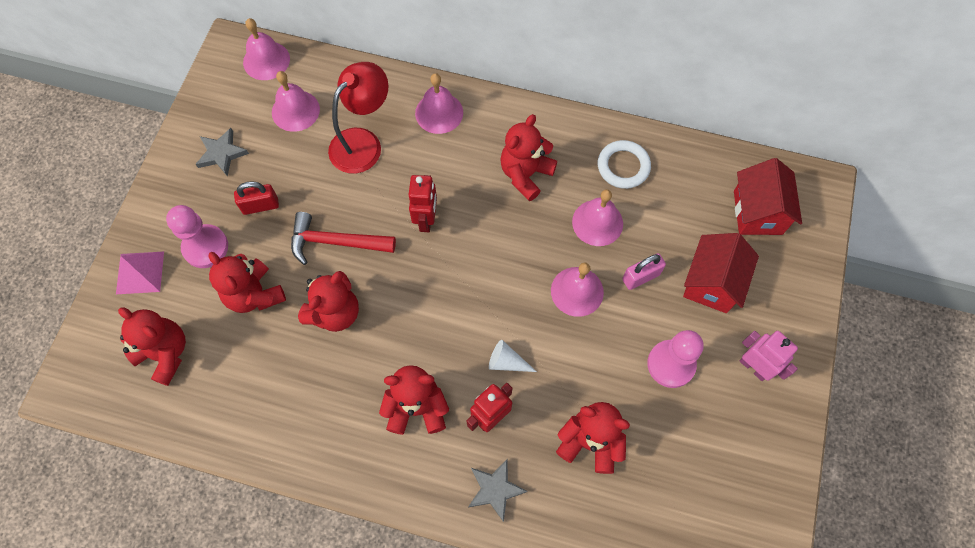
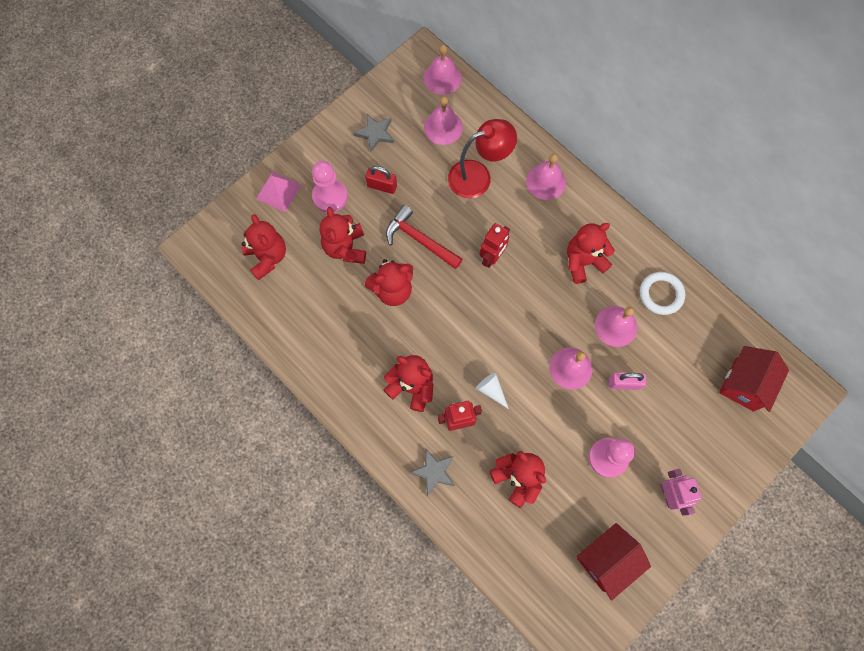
camera: 30 degrees right, 5 degrees up
(712, 283) = (675, 417): red house -> red house (606, 560)

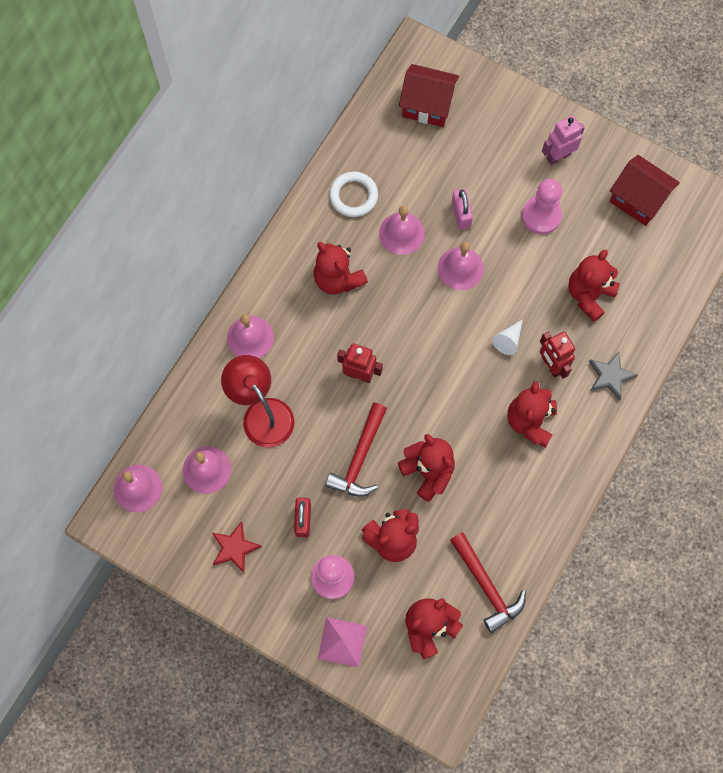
camera: 105 degrees left, 0 degrees up
(283, 309) = (486, 586): none -> red hammer
(375, 133) = (234, 548): grey star -> red star

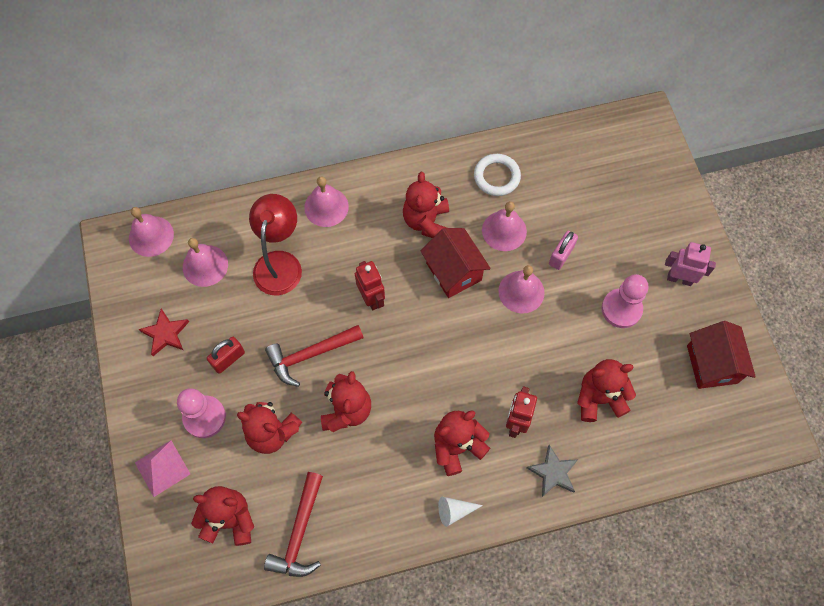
camera: 45 degrees right, 5 degrees down
(427, 105) = (615, 161): red house -> red house (453, 272)
(508, 340) = (502, 374): white cone -> white cone (454, 511)

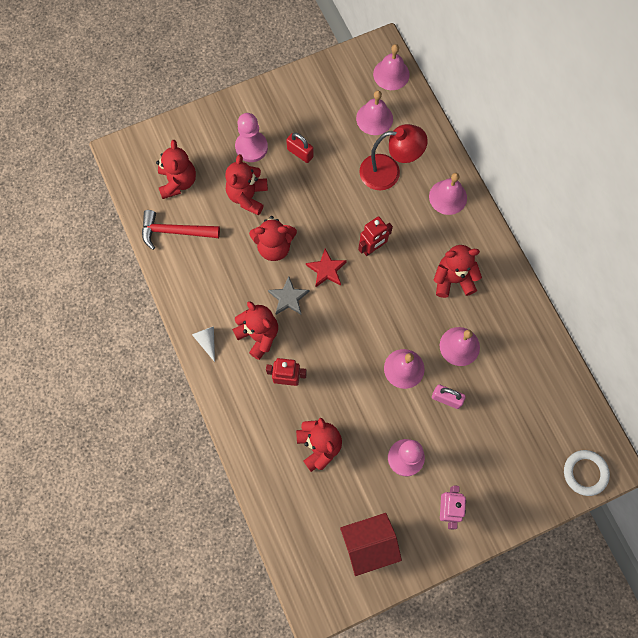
camera: 80 degrees right, 5 degrees up
(162, 468) = (209, 128): pink pyramid -> none
(165, 334) = (312, 105): red star -> red star (326, 270)
(310, 355) = (314, 211): red hammer -> none
(453, 272) = (410, 309): red house -> none
(496, 177) = (512, 332): white ring -> white ring (585, 473)
(553, 472) = (249, 414): grey star -> grey star (288, 298)

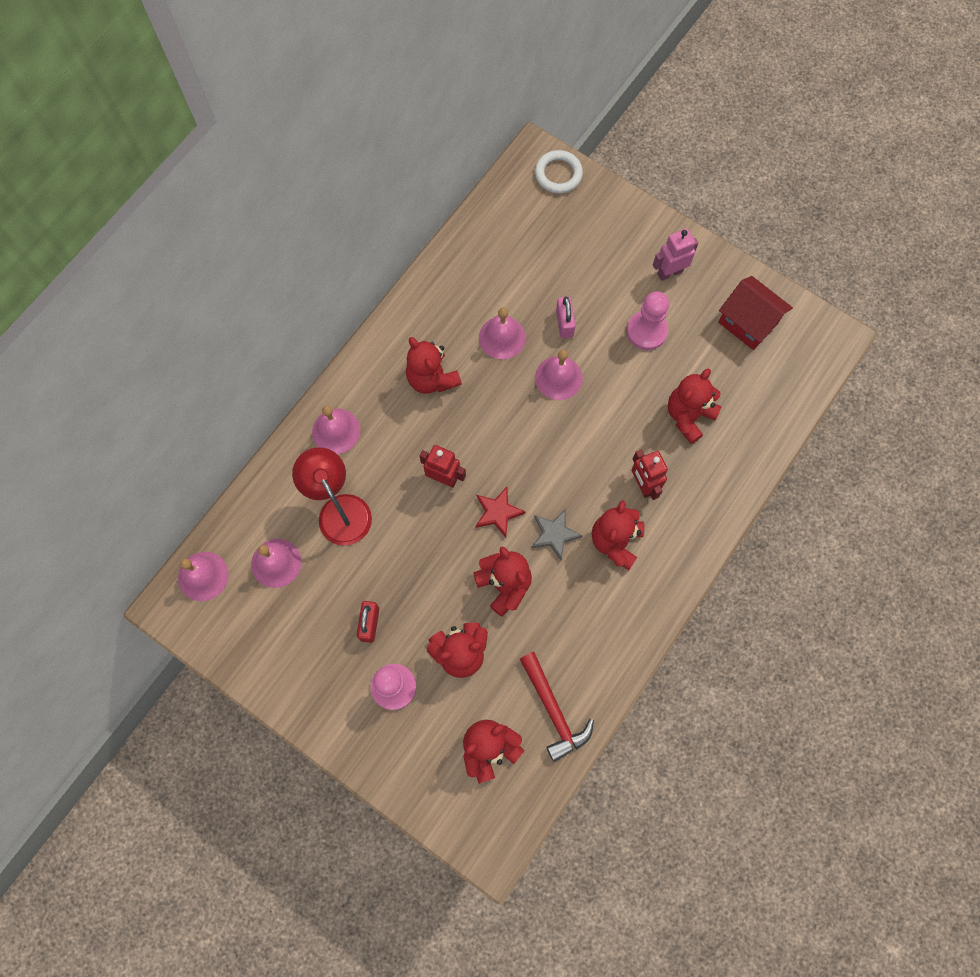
camera: 120 degrees left, 0 degrees up
(207, 341) = (656, 592): white cone -> none

